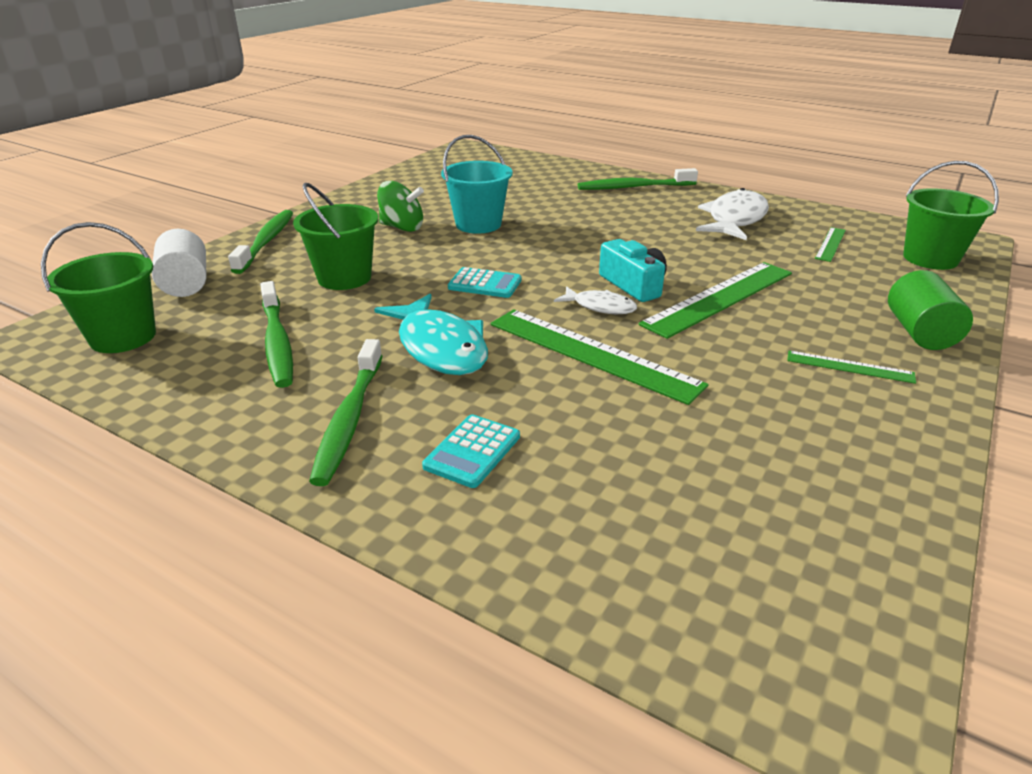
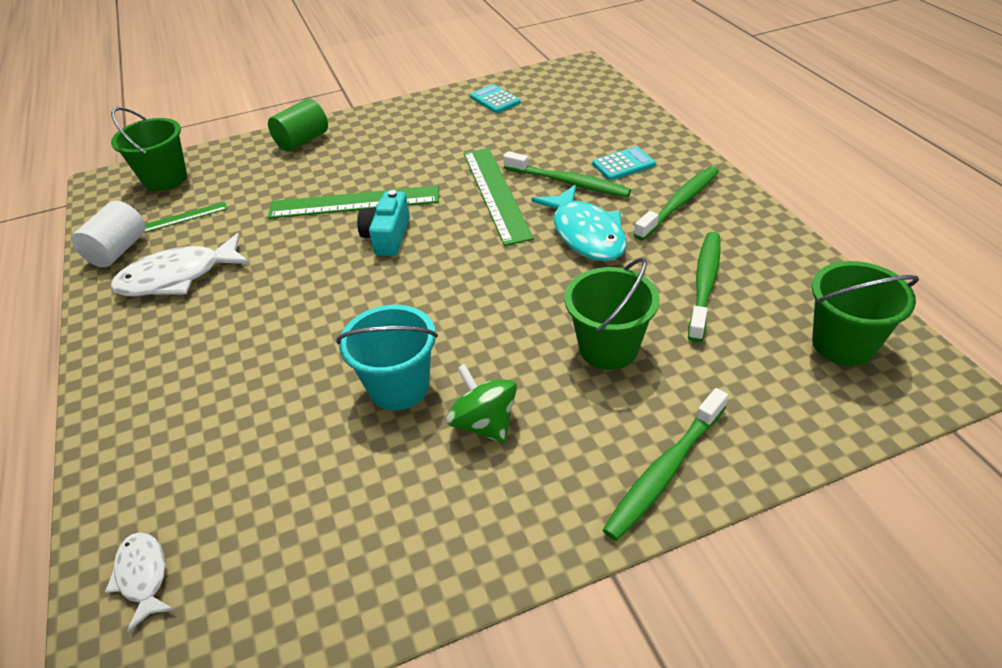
camera: 140 degrees left, 10 degrees up
(186, 284) = (780, 412): white cylinder -> white cylinder (118, 250)
(440, 347) = (586, 234): turquoise fish -> turquoise fish turned 150 degrees clockwise
(485, 284) = (493, 284): turquoise calculator -> turquoise calculator (495, 100)
(600, 307) = (440, 226): white fish -> white fish (143, 576)
(633, 187) = (143, 385): green toothbrush -> green toothbrush (569, 182)
(850, 367) = (377, 138): green ruler -> none

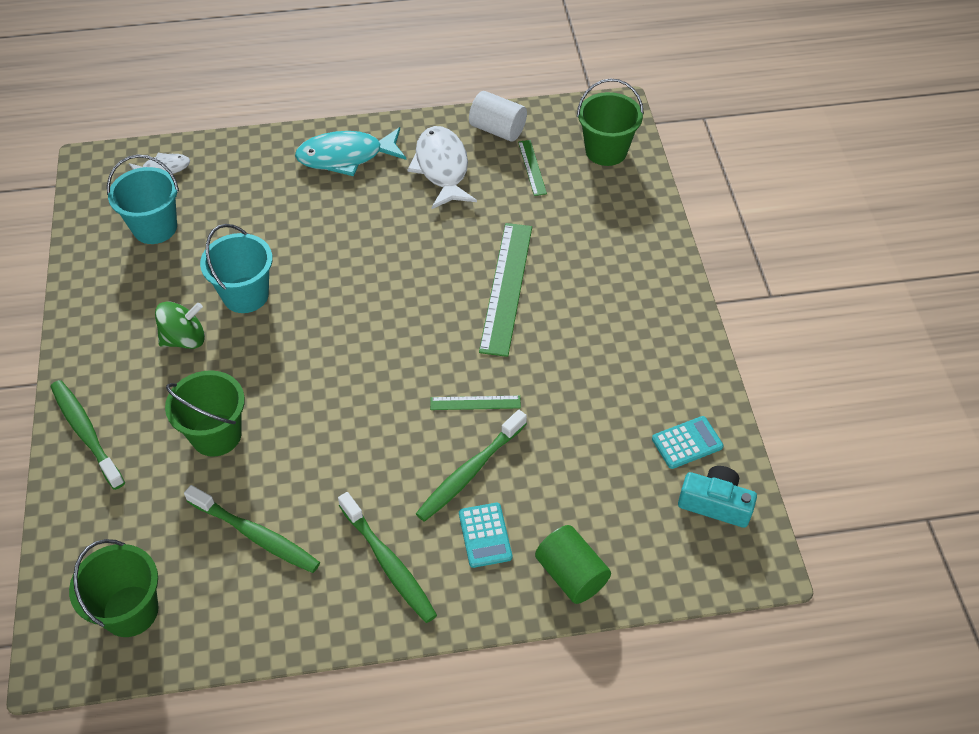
camera: 100 degrees right, 10 degrees up
(282, 535) = (155, 227): none -> turquoise bucket
(302, 141) = (645, 253): green cylinder -> green cylinder (571, 574)
(387, 236) = (439, 307): turquoise camera -> turquoise camera (715, 504)
(496, 193) = (475, 403): green ruler -> green ruler, size x0.49
(586, 234) = (374, 462): turquoise fish -> turquoise fish (346, 157)

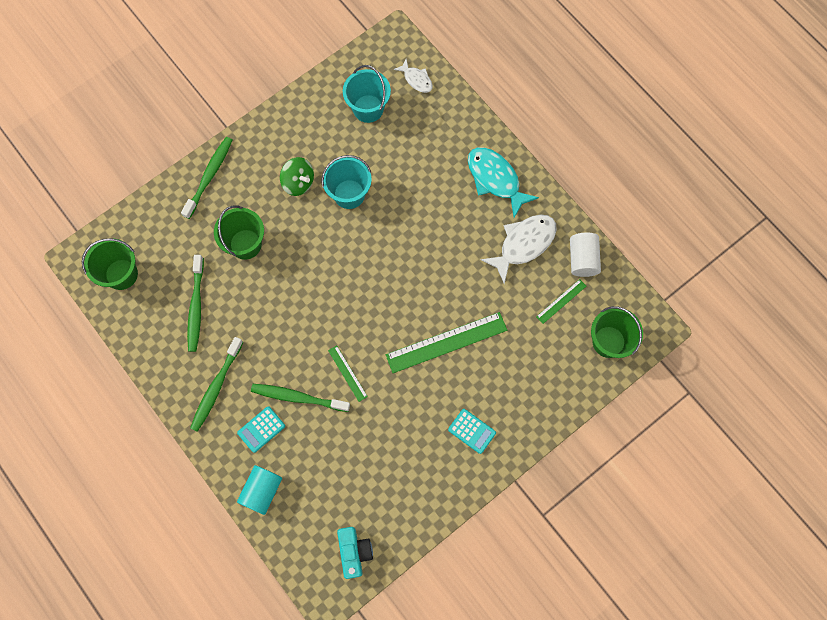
camera: 60 degrees right, 20 degrees up
(571, 574) = (262, 491): green cylinder -> turquoise cylinder
(687, 443) = (389, 514): turquoise calculator -> turquoise calculator (471, 431)

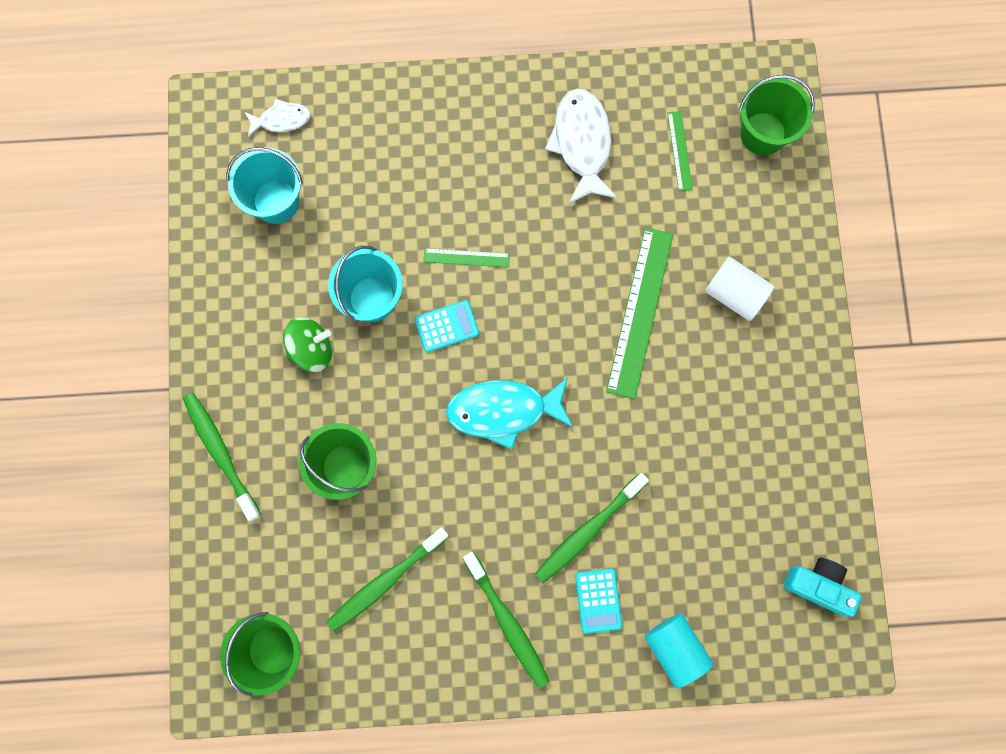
camera: 55 degrees left, 5 degrees up
(196, 307) = (385, 581): green toothbrush -> green toothbrush turned 105 degrees clockwise
(347, 373) = (598, 451): green ruler -> green ruler (466, 258)
(471, 431) = (765, 356): turquoise calculator -> turquoise calculator (446, 326)
(495, 179) = (479, 119): turquoise fish -> turquoise fish (503, 411)
(582, 259) = (646, 92): white cylinder -> white cylinder (734, 294)

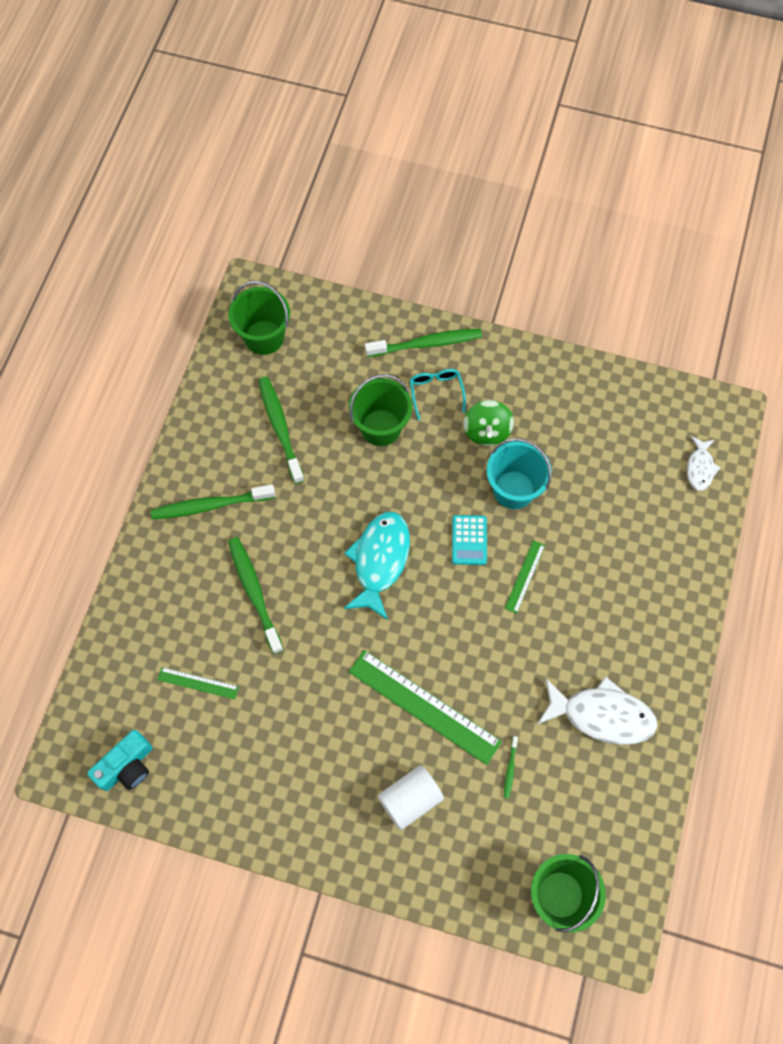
camera: 110 degrees right, 10 degrees down
(276, 201) = (625, 442): turquoise bucket -> none
(280, 421) = (436, 392): none -> turquoise glasses
(598, 600) = (196, 580): turquoise calculator -> none
(668, 211) = (510, 769): none -> green toothbrush
(675, 648) = (132, 625): turquoise cylinder -> none
(679, 151) = (567, 804): green ruler -> green ruler (198, 683)

